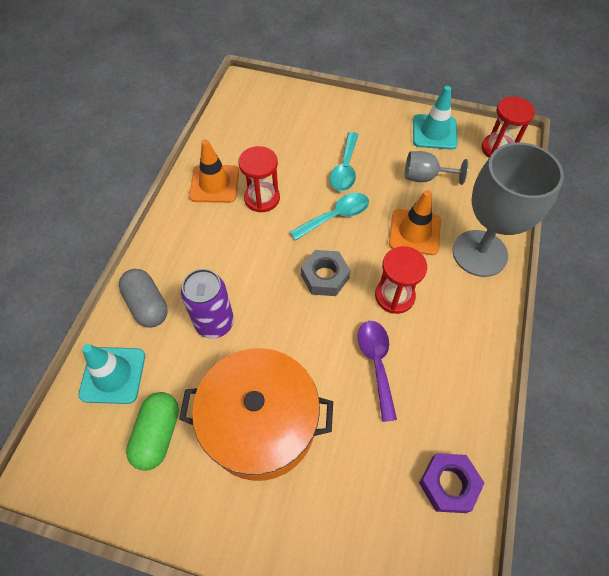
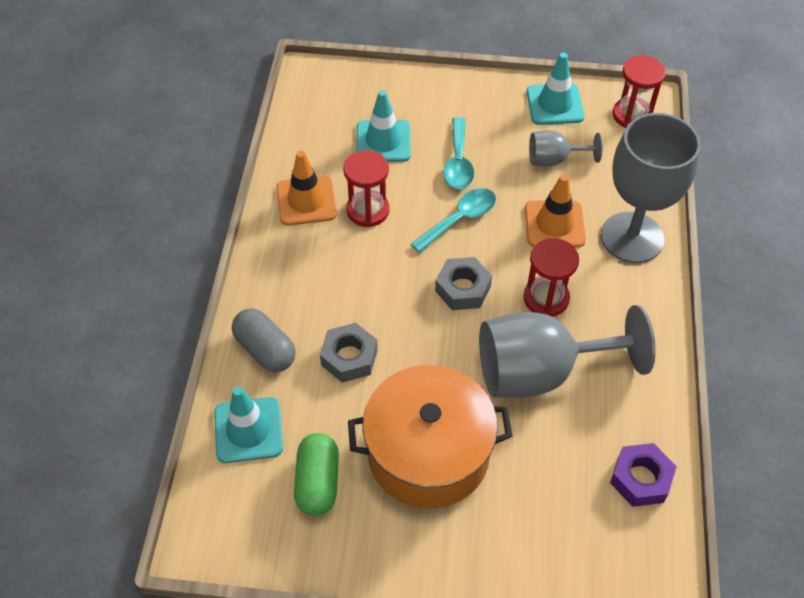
camera: 10 degrees left, 5 degrees down
(214, 323) = (349, 357): purple can -> grey nut
(288, 144) = (383, 141): none -> turquoise traffic cone
(376, 363) = (541, 372): purple spoon -> grey goblet

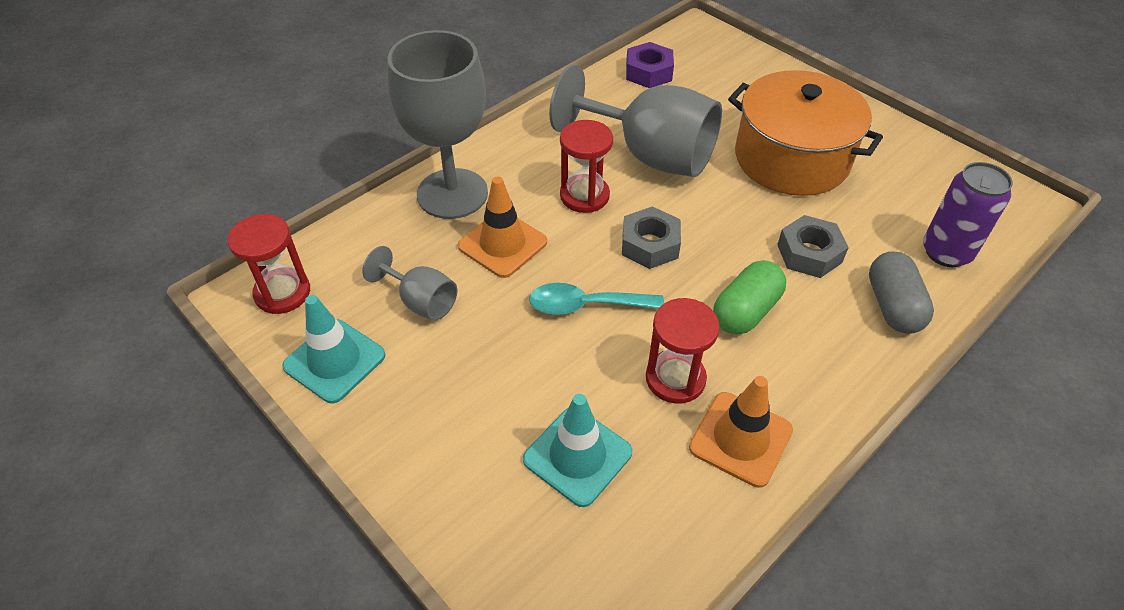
camera: 140 degrees left, 5 degrees down
(248, 430) = (946, 252): turquoise traffic cone -> purple can
(318, 482) = (900, 188): green capsule -> green capsule (745, 311)
(458, 162) = (519, 367): turquoise spoon -> none

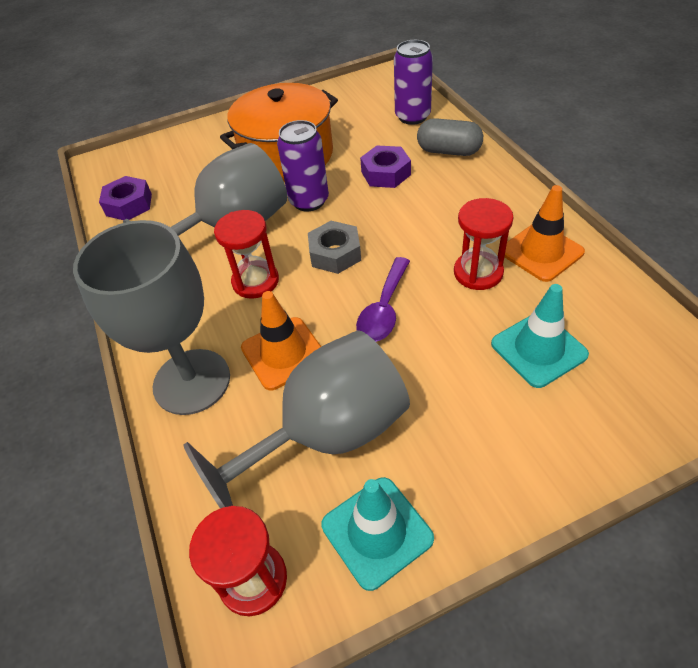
camera: 65 degrees left, 0 degrees up
(421, 301) = (326, 435): grey goblet -> grey goblet, size x2.01
(586, 305) = (384, 309): turquoise spoon -> purple spoon
(723, 200) = (309, 201): none -> purple can
(745, 311) = (426, 219): green capsule -> none
(809, 253) = (386, 173): grey nut -> purple nut

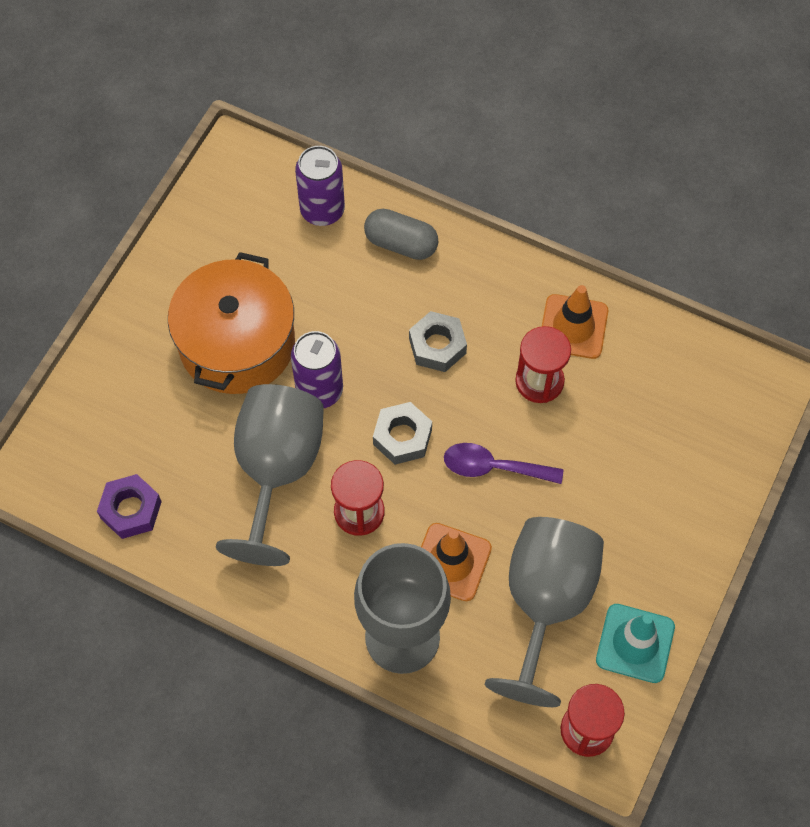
camera: 45 degrees left, 15 degrees up
(384, 309) = (494, 467): purple spoon -> purple spoon turned 120 degrees clockwise
(386, 173) = (364, 310): purple nut -> none
(417, 214) = (437, 346): none -> grey nut
(448, 151) = (401, 244): grey capsule -> grey capsule turned 45 degrees clockwise
(538, 349) = (636, 428): turquoise traffic cone -> none

